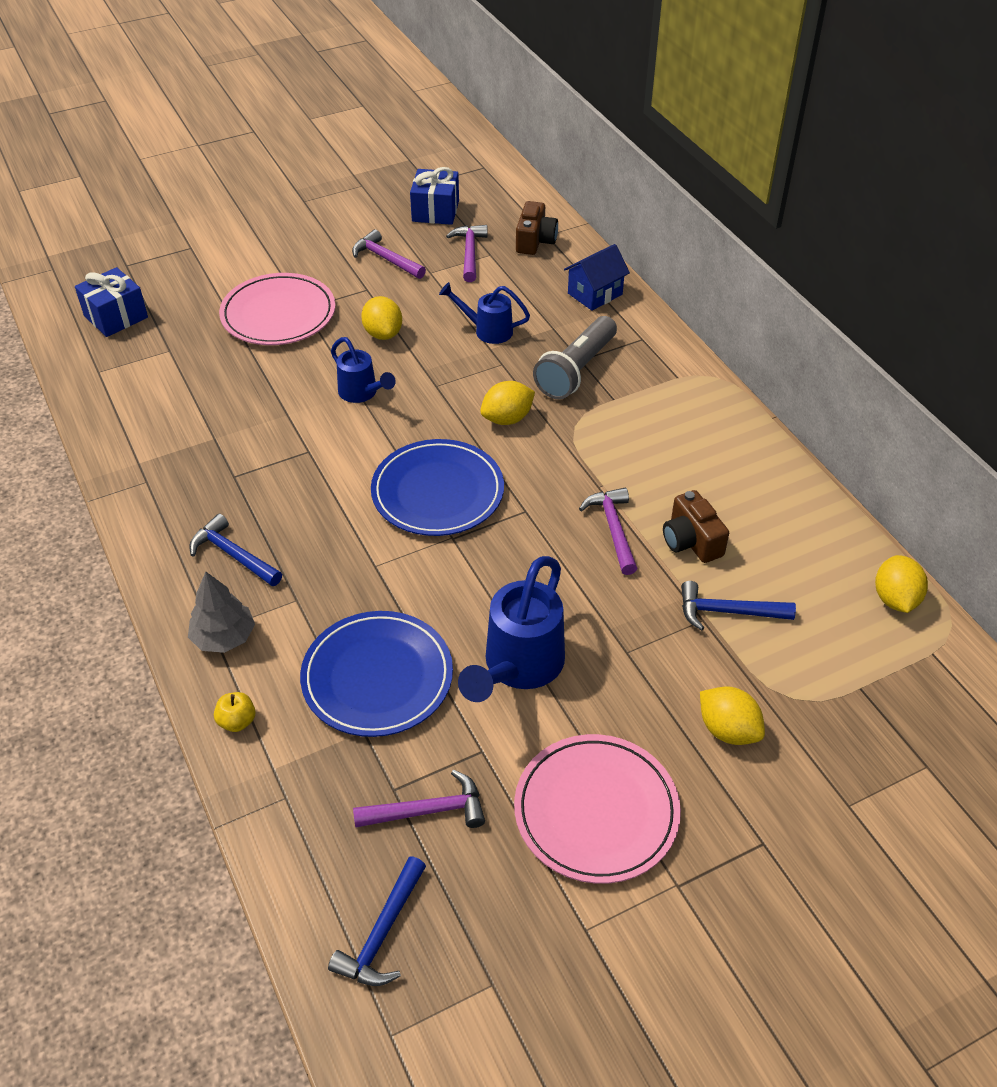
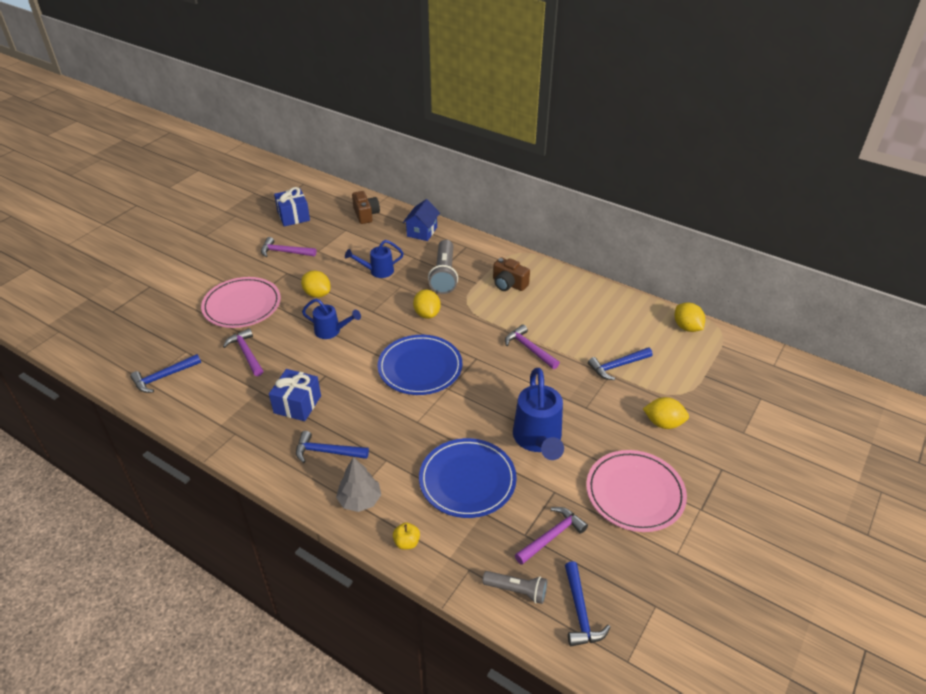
camera: 30 degrees left, 5 degrees down
(116, 317) = (131, 344): blue gift -> blue gift (297, 404)
(121, 374) = (163, 377): none -> blue hammer
(323, 858) = (517, 590): none -> grey flashlight
(469, 253) = (333, 233): purple hammer -> purple hammer (246, 353)
(507, 419) = (427, 314): yellow lemon -> yellow lemon turned 45 degrees counterclockwise
(691, 541) = (572, 339): brown camera -> brown camera (509, 284)

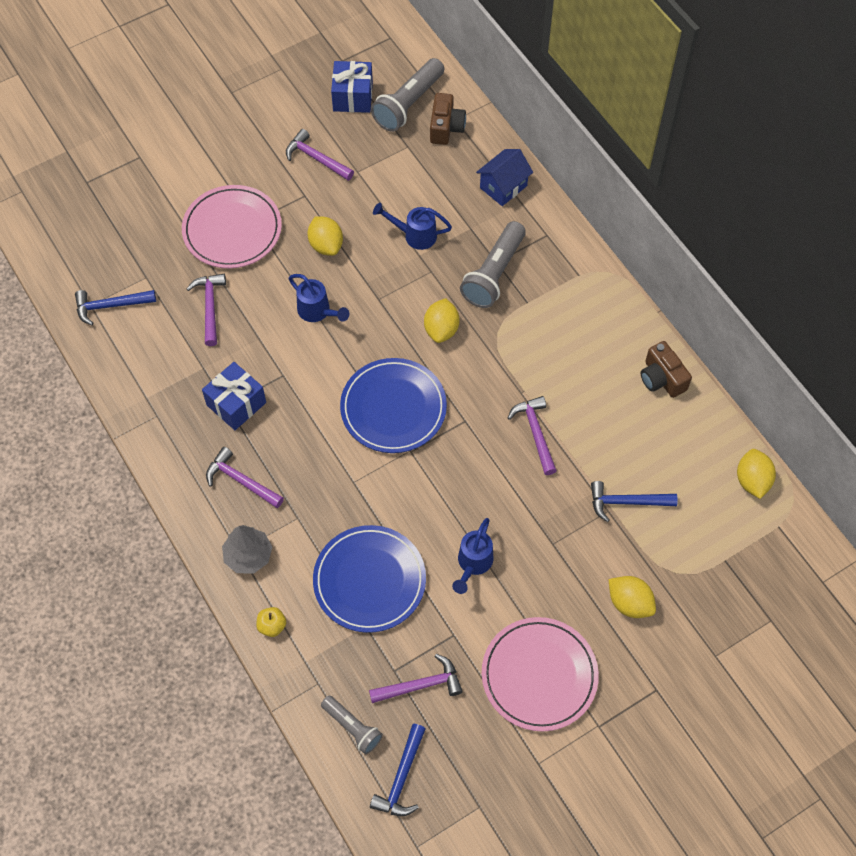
camera: 25 degrees right, 20 degrees up
(327, 452) = (241, 481): blue hammer -> purple hammer
(334, 210) = (408, 104): none -> grey flashlight
(509, 284) = (567, 321): brown camera -> brown camera (661, 378)
(538, 440) = (473, 564): blue watering can -> blue watering can, size x0.60

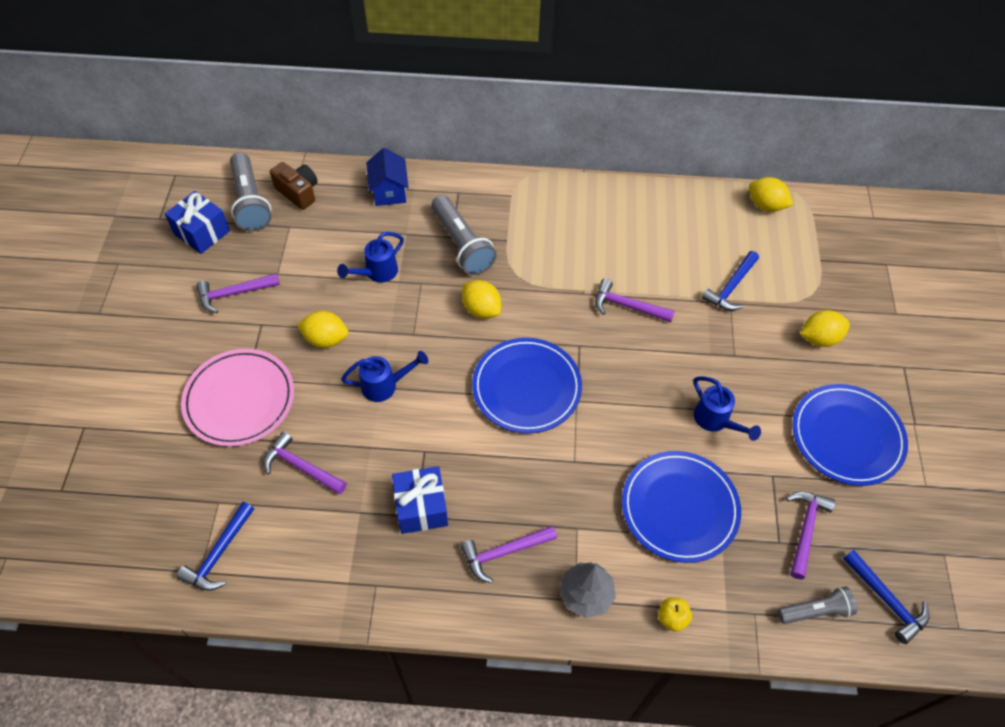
camera: 55 degrees left, 5 degrees down
(539, 675) = (847, 436): pink plate -> blue plate
(661, 378) = (641, 203): brown camera -> none

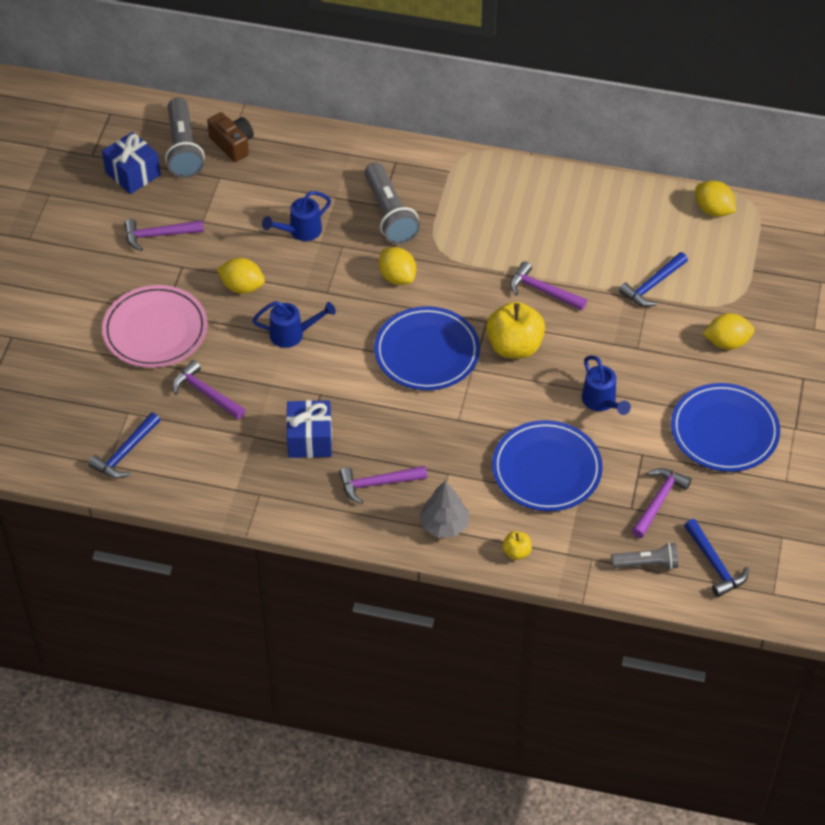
camera: 10 degrees right, 5 degrees down
(389, 191) = (325, 153): blue house -> none
(613, 370) = (514, 346): none -> yellow apple

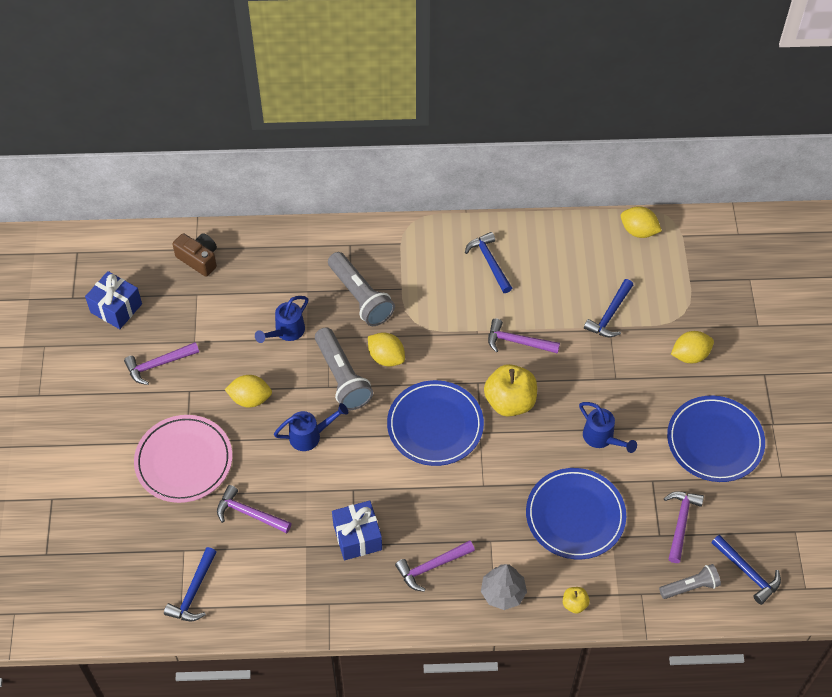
camera: 15 degrees left, 5 degrees up
(183, 148) = (155, 273): grey flashlight -> grey flashlight (342, 377)
(539, 208) = (489, 262): none -> blue hammer

